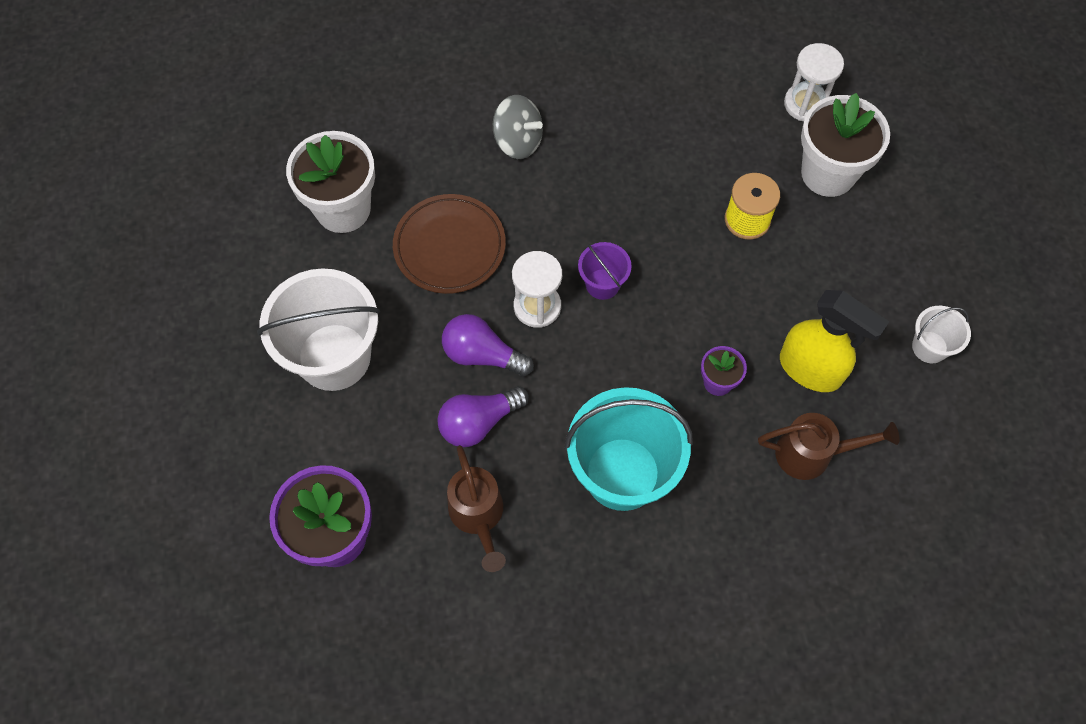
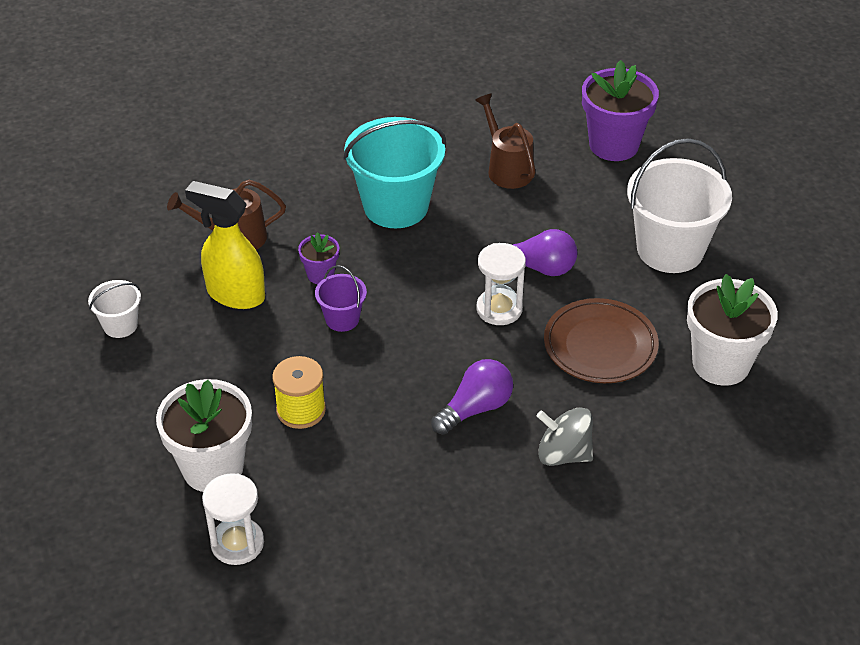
camera: 170 degrees right, 20 degrees down
(479, 422) = (525, 223): purple light bulb -> purple light bulb (475, 408)
(602, 284) = (441, 334): purple bucket -> purple bucket (342, 319)

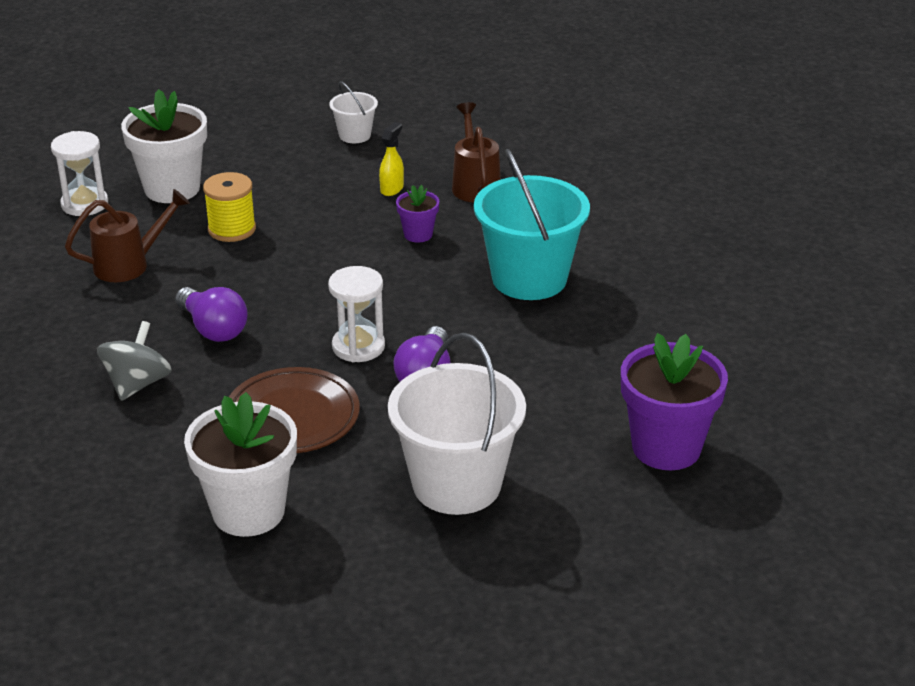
camera: 90 degrees right, 10 degrees down
(235, 294) = (392, 189): yellow spray bottle -> yellow spray bottle, size x0.50
(342, 319) = (352, 248): purple bucket -> none
(507, 168) = (605, 357): brown watering can -> brown watering can (129, 265)

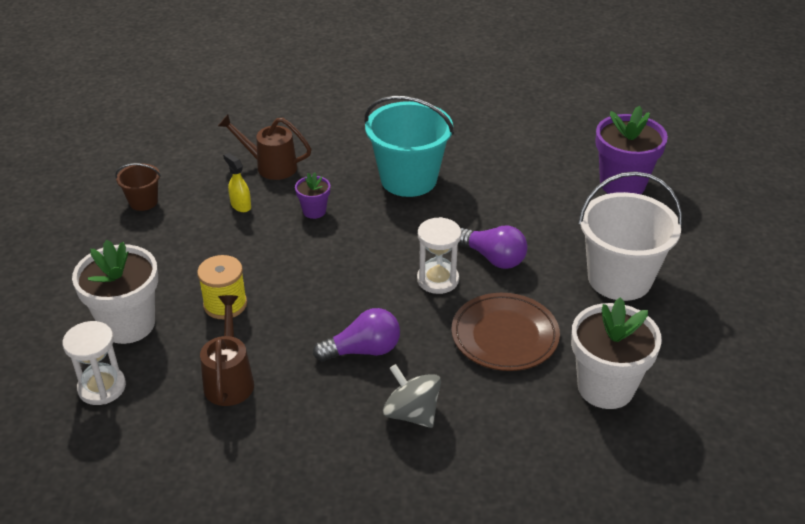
camera: 65 degrees left, 5 degrees up
(355, 135) = (143, 202): white bucket -> brown bucket

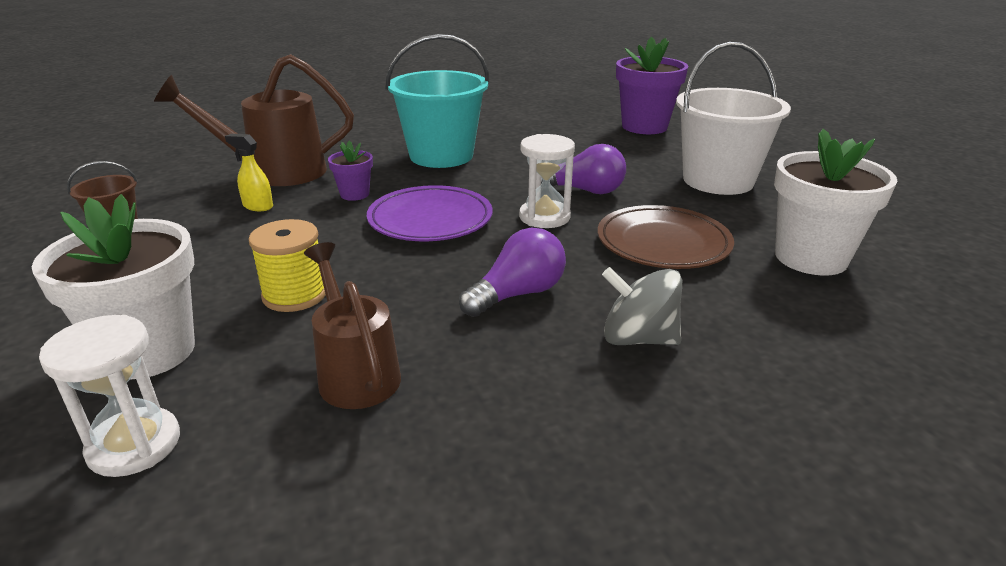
camera: 25 degrees left, 10 degrees down
(270, 166) = (275, 172): brown watering can -> brown watering can, size x1.53
(352, 257) = (430, 220): none -> purple plate

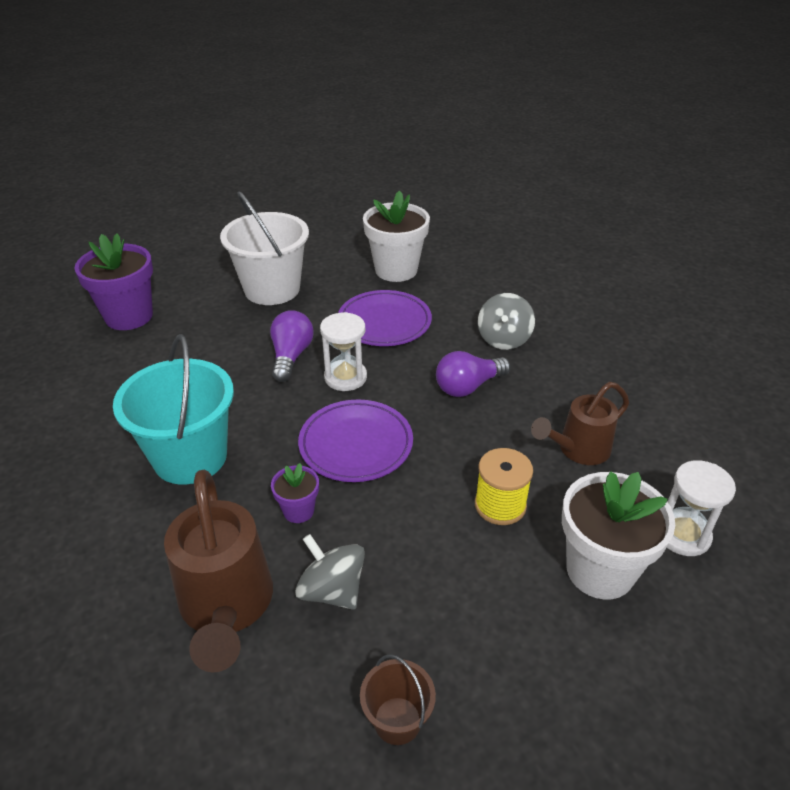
camera: 95 degrees left, 10 degrees up
(257, 206) = (332, 590): yellow spray bottle -> grey spinning top
(518, 294) = (468, 386): purple light bulb -> purple light bulb turned 75 degrees counterclockwise
(663, 243) = (384, 322): brown plate -> purple plate

